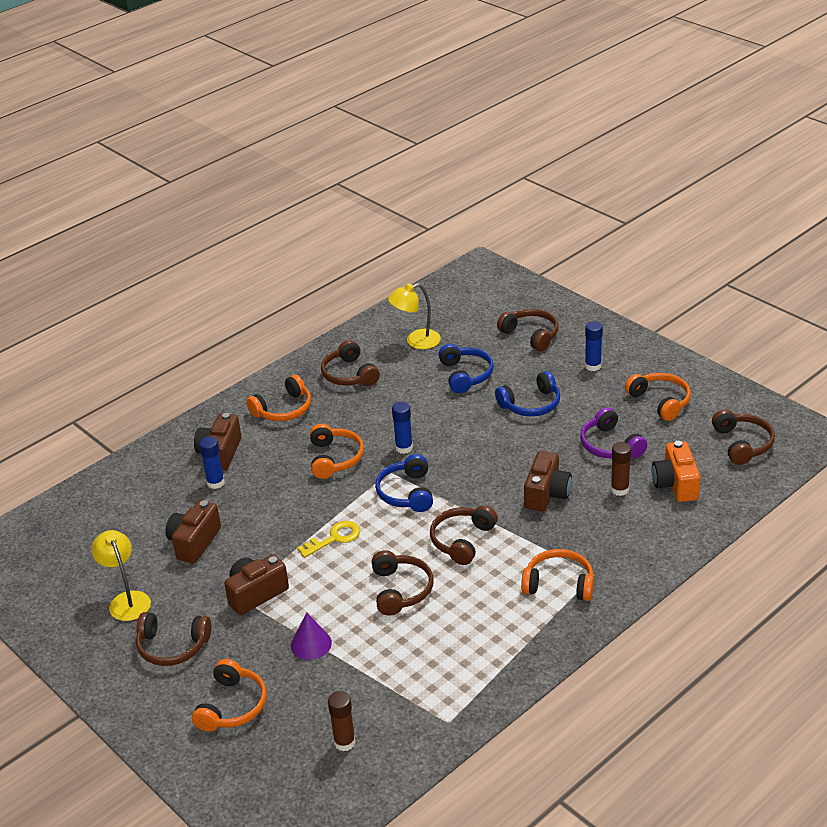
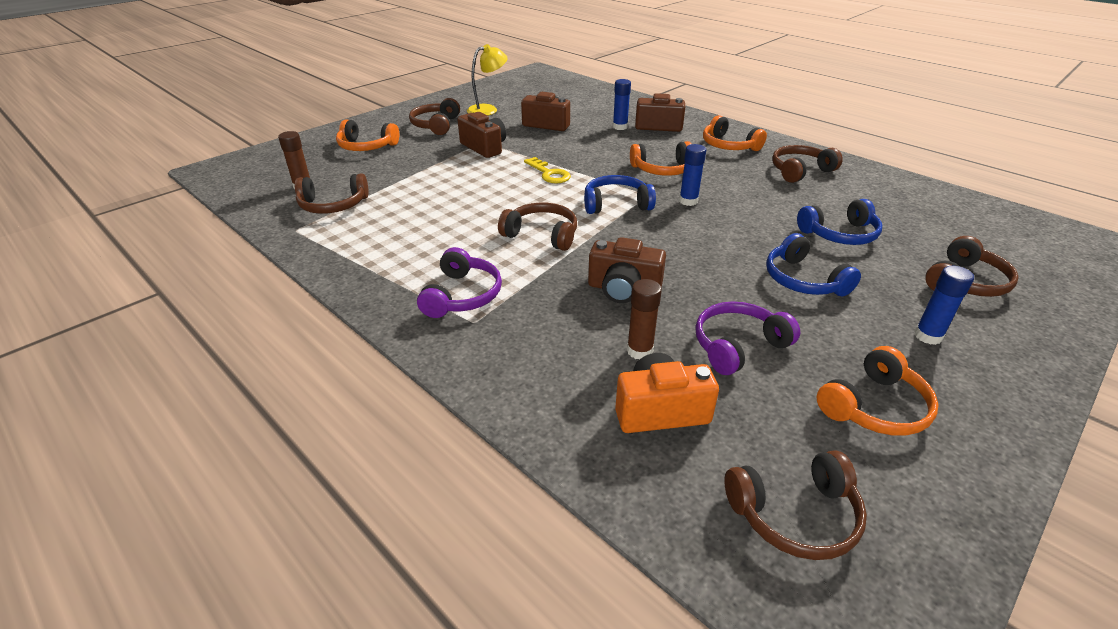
camera: 85 degrees right, 0 degrees up
(311, 644) = (419, 170): purple cone -> none
(401, 590) = (474, 205): brown headphones -> brown headphones (333, 205)
(416, 341) = (886, 203): yellow lamp -> none
(559, 584) = (462, 295): orange headphones -> purple headphones

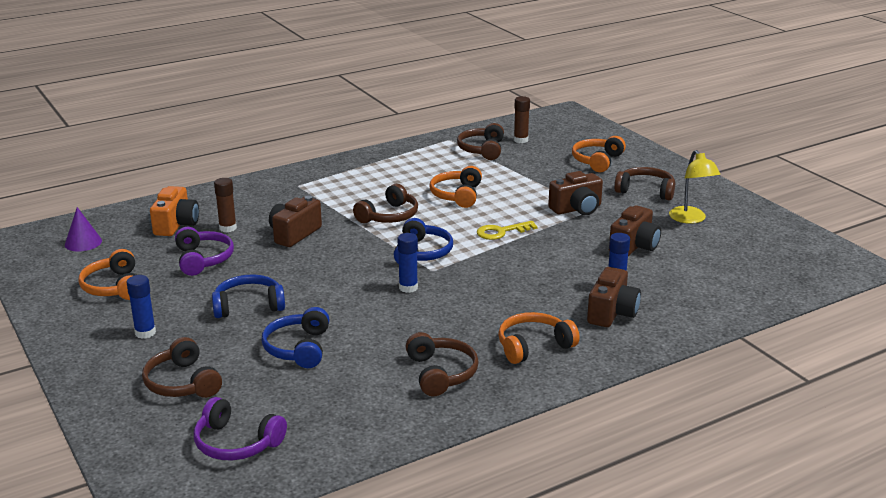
camera: 105 degrees right, 10 degrees down
(462, 295) = (328, 184): purple headphones -> purple headphones (236, 443)
(662, 169) = (484, 289): orange headphones -> orange headphones (457, 195)
(795, 515) = (83, 242): brown headphones -> purple cone

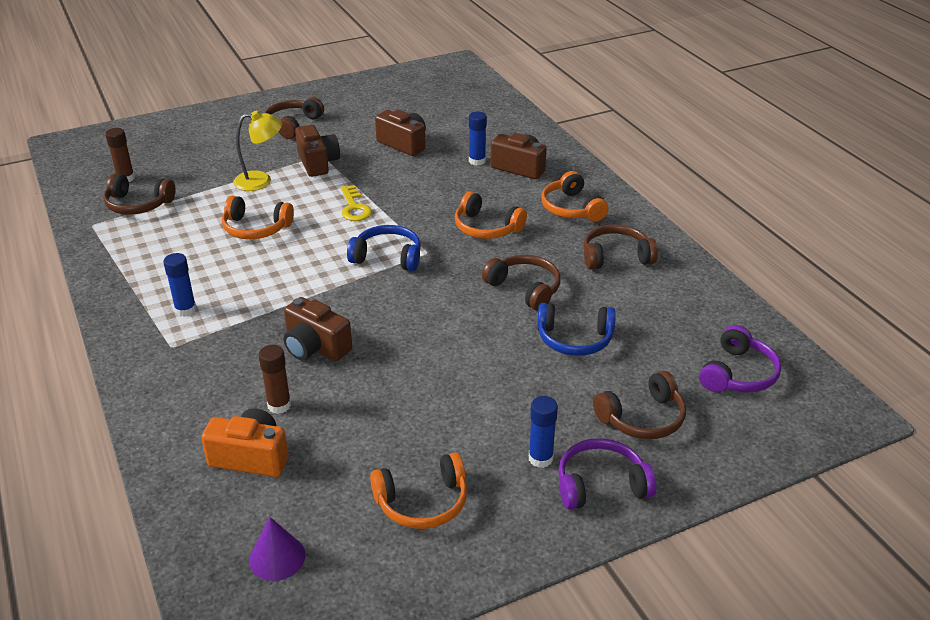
camera: 85 degrees left, 10 degrees up
(203, 259) = (363, 422): purple headphones -> purple headphones (601, 484)
(248, 305) = (485, 377): blue headphones -> none
(389, 216) = (291, 276): brown headphones -> brown headphones (525, 289)
(408, 288) = (461, 268): blue glue stick -> blue glue stick (185, 310)
(597, 161) = (210, 141): orange headphones -> orange headphones (486, 228)
(691, 219) = (359, 112): yellow lamp -> yellow lamp (261, 181)

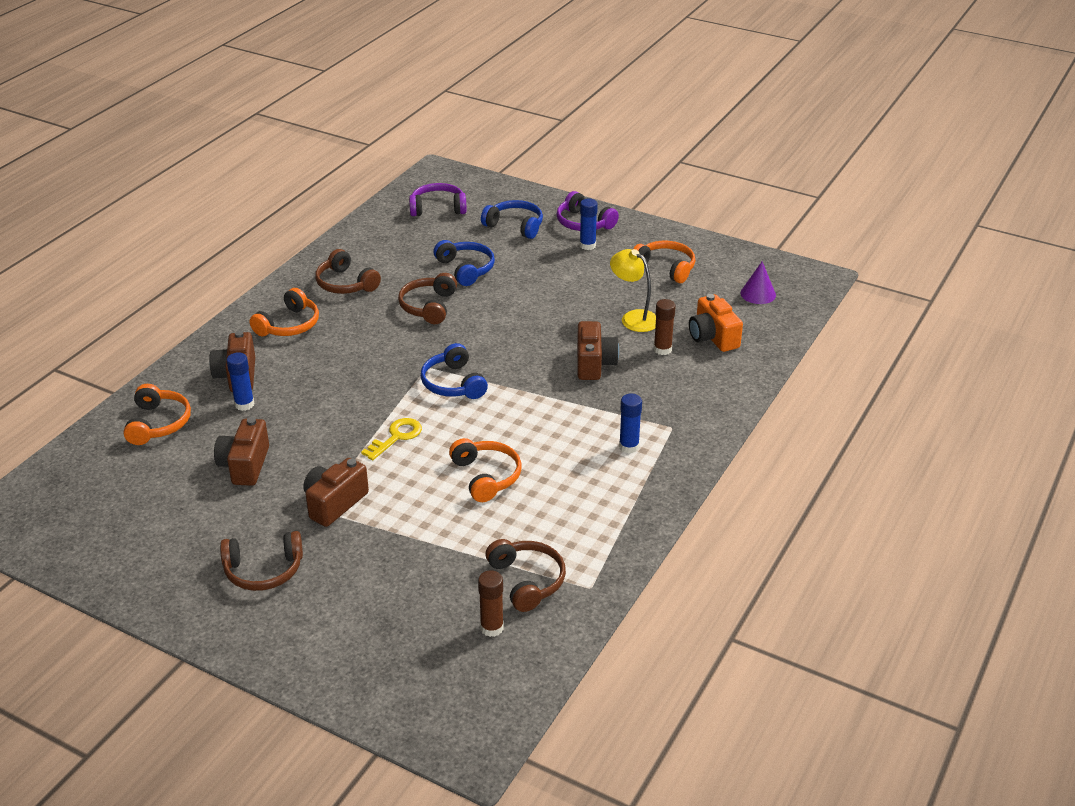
camera: 125 degrees left, 0 degrees up
(261, 181) = (404, 522): yellow lamp -> yellow lamp (634, 318)
(486, 228) = (361, 354): orange headphones -> orange headphones (158, 423)
(642, 418) = (515, 226): brown headphones -> blue headphones

